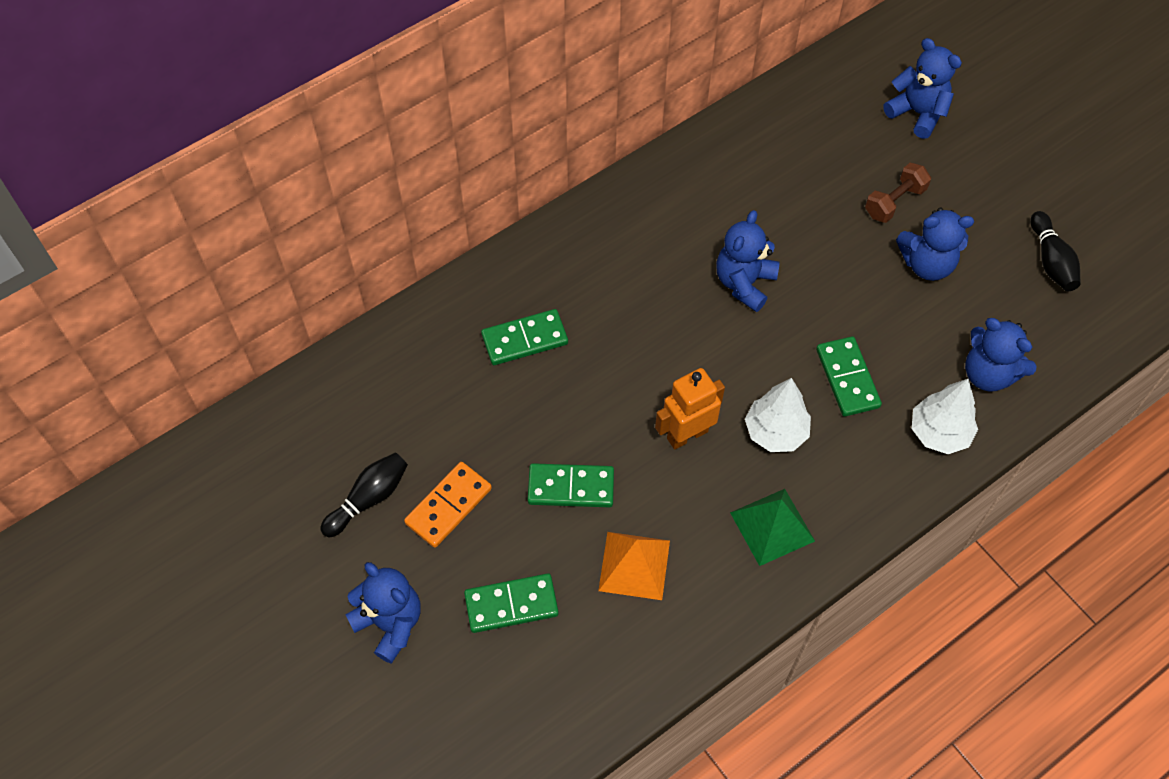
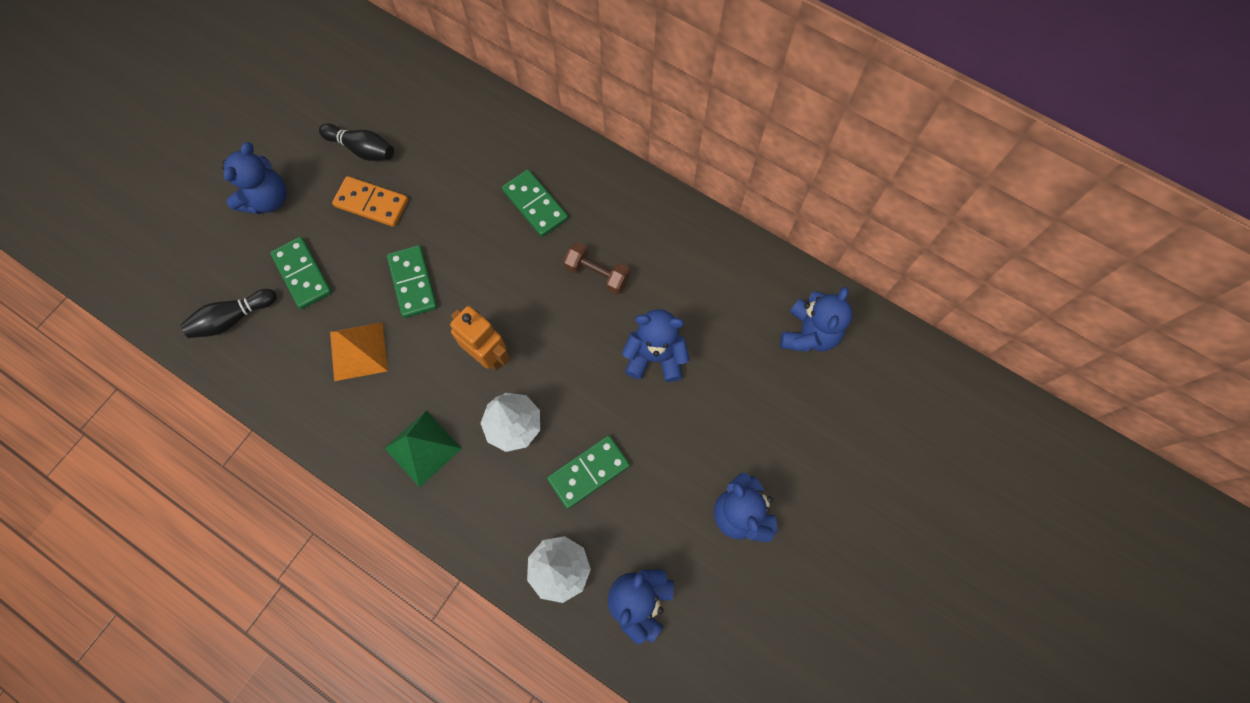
camera: 70 degrees right, 10 degrees up
(894, 202) = (800, 465): brown dumbbell -> brown dumbbell (597, 274)
(917, 113) = (918, 460): blue teddy bear -> blue teddy bear (809, 334)
(1051, 261) = (795, 637): black bowling pin -> black bowling pin (233, 318)

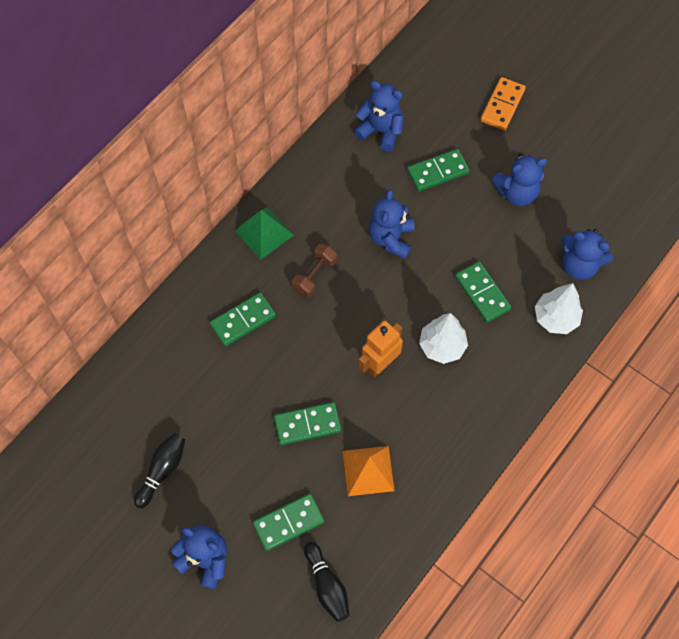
camera: 85 degrees left, 5 degrees down
(372, 203) = (222, 461): orange domino -> orange domino (502, 105)
(423, 448) = (457, 417): green pyramid -> green pyramid (264, 232)
(759, 408) = (437, 171): none -> green domino

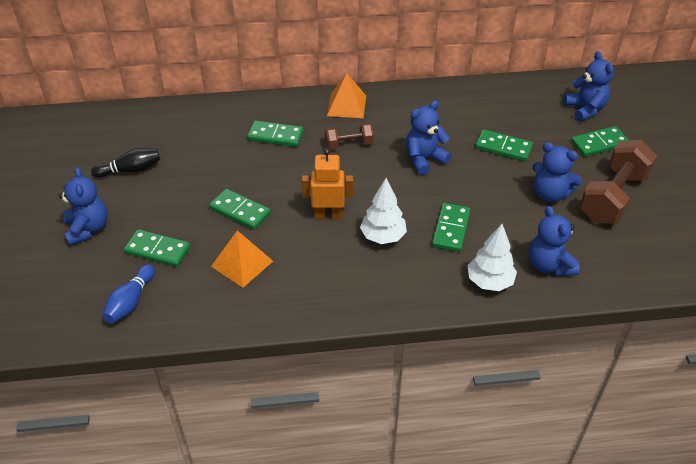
camera: 45 degrees right, 20 degrees down
(264, 232) = (346, 105): green pyramid -> orange pyramid
(327, 585) = (131, 302): black bowling pin -> blue bowling pin
(381, 131) = (489, 105): blue teddy bear -> blue teddy bear (585, 109)
(502, 105) = (599, 143): orange domino -> green domino
(561, 157) = (613, 197): none -> brown dumbbell

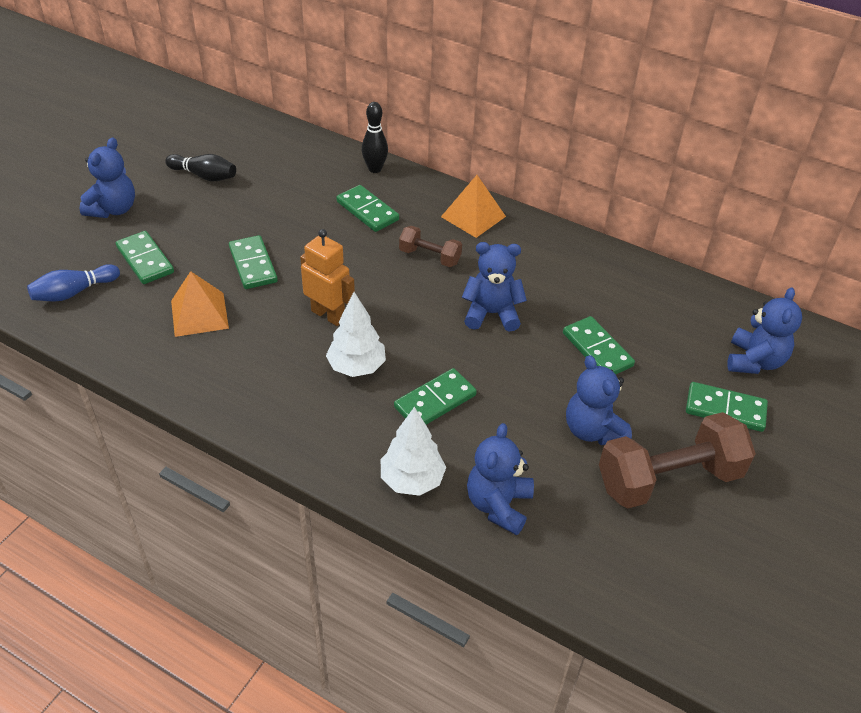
camera: 35 degrees right, 0 degrees up
(248, 106) = (375, 169): none -> black bowling pin

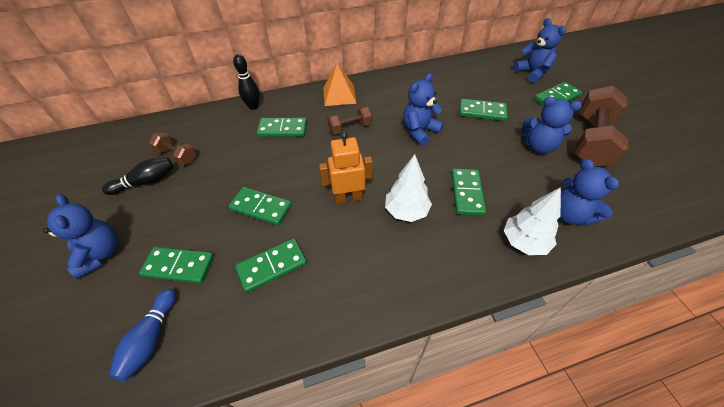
camera: 45 degrees left, 5 degrees up
(199, 314) = (272, 266): orange pyramid -> green domino
(253, 170) = (177, 156): none -> brown dumbbell

